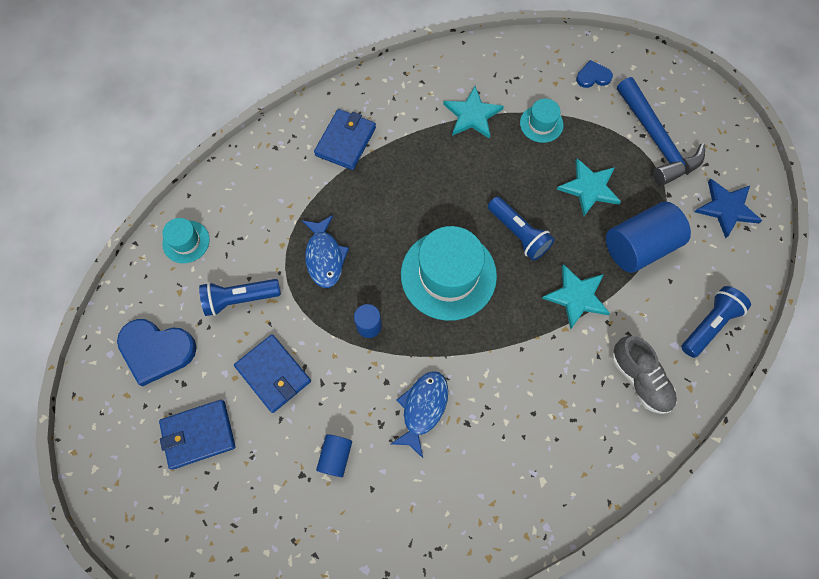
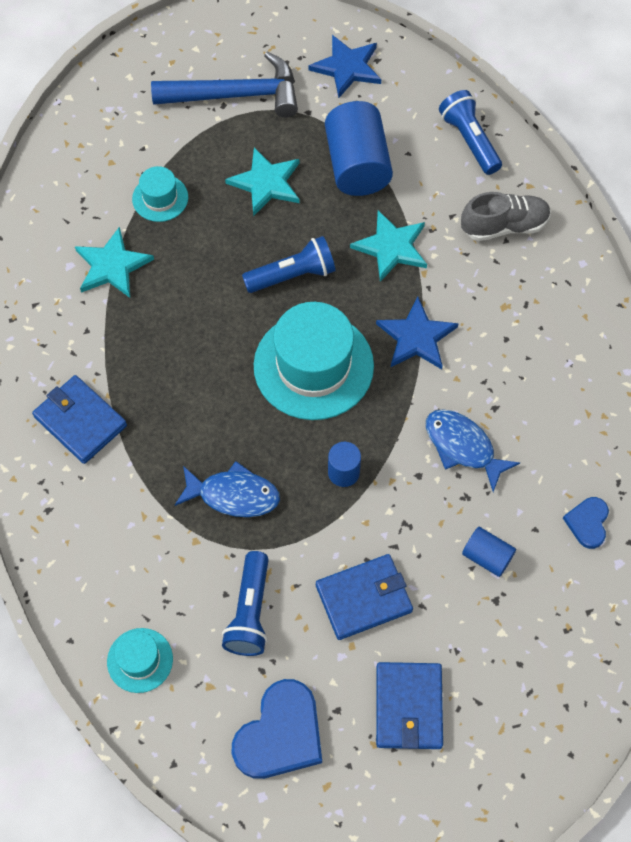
camera: 70 degrees left, 5 degrees down
(504, 341) = (416, 337): none -> blue star
(593, 76) = (122, 121): blue heart -> blue heart (588, 523)

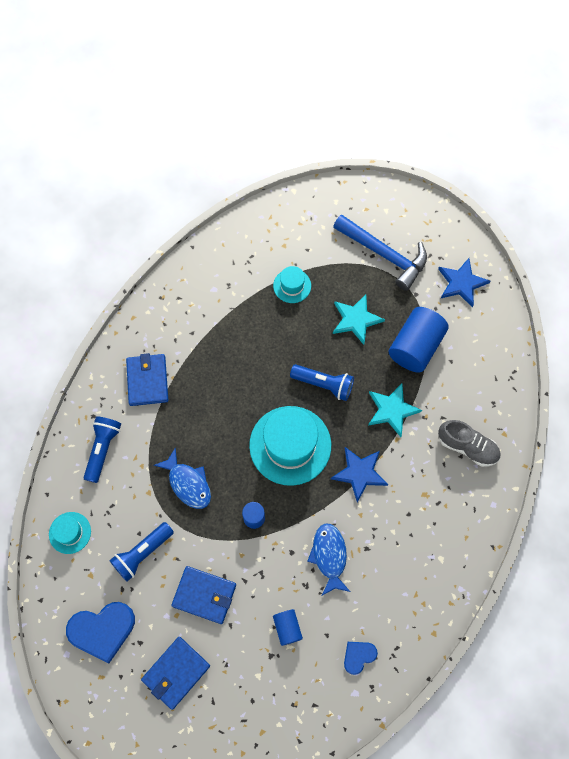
camera: 40 degrees right, 5 degrees up
(112, 266) = (235, 306): turquoise star -> none
(469, 140) = (493, 380): blue flashlight -> blue flashlight (103, 449)

